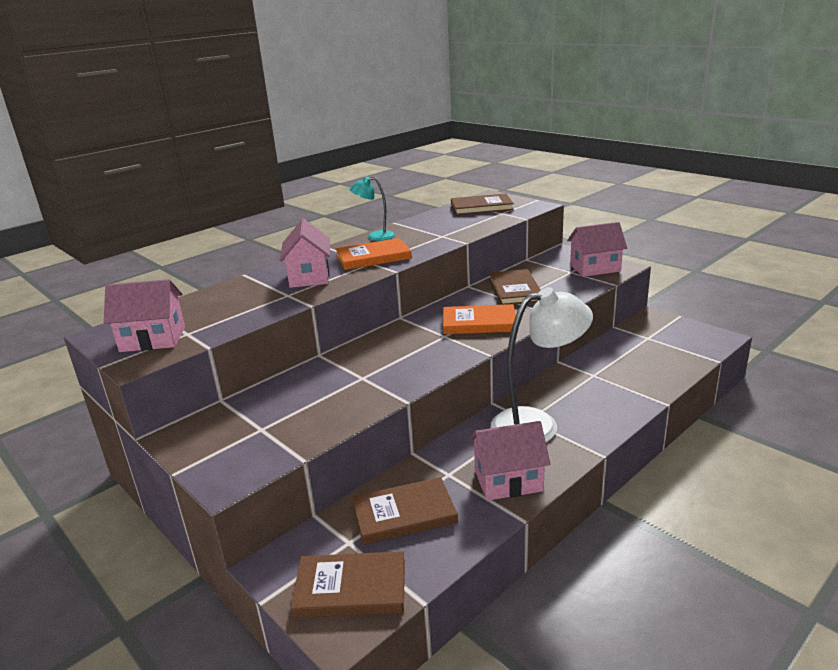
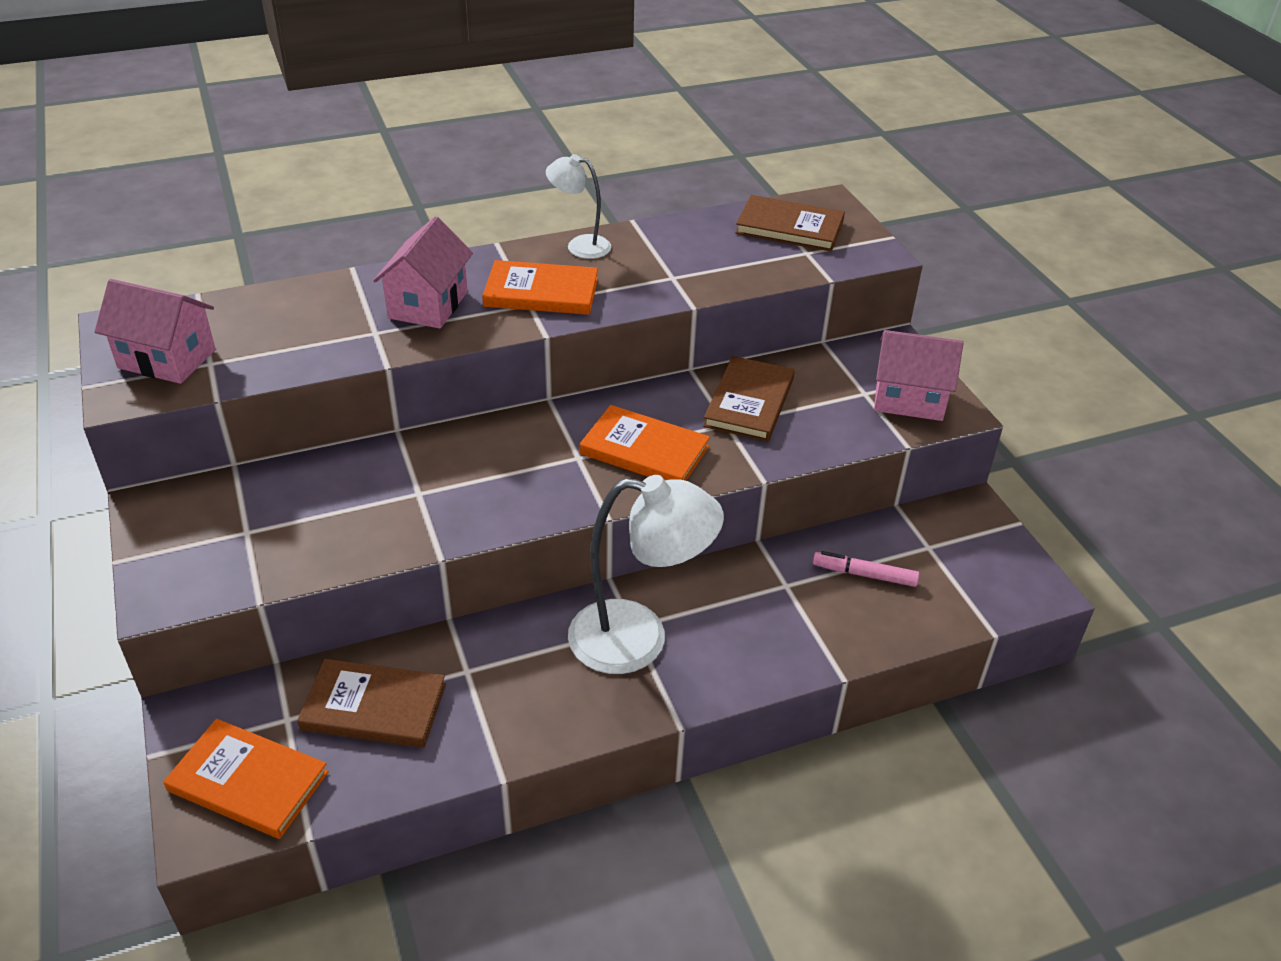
camera: 20 degrees right, 15 degrees up
(350, 588) = (248, 781): brown book -> orange book
(375, 237) = (579, 245): turquoise lamp -> white lamp
(508, 481) = (530, 713): pink house -> none
(629, 358) = (864, 574): none -> pink marker

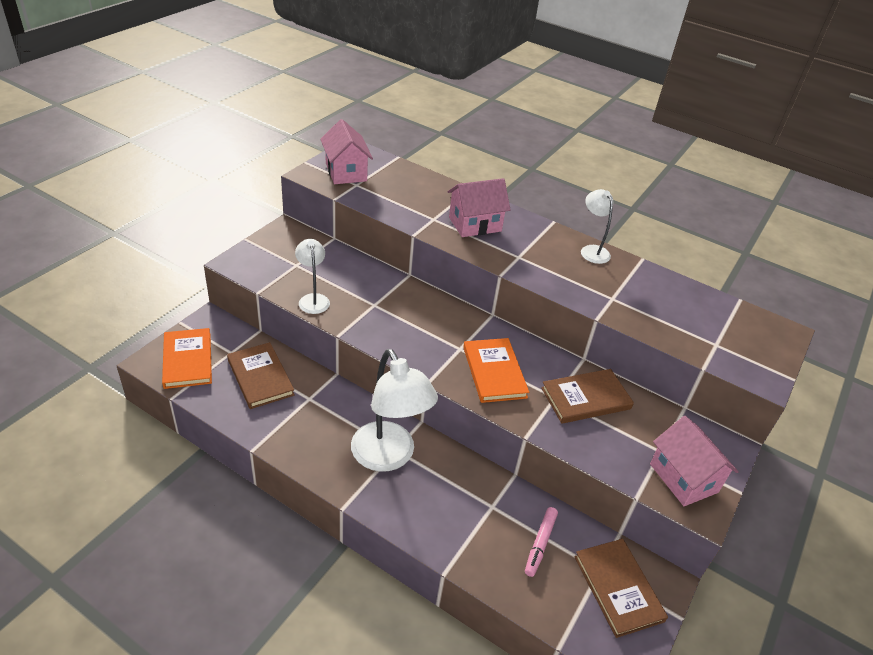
camera: 50 degrees right, 0 degrees up
(341, 549) = (313, 299): none -> white lamp
(541, 292) = (533, 256): orange book -> none
(789, 227) = (730, 325): brown book -> brown book (618, 588)
(864, 574) = (540, 544): pink marker -> pink marker turned 135 degrees counterclockwise

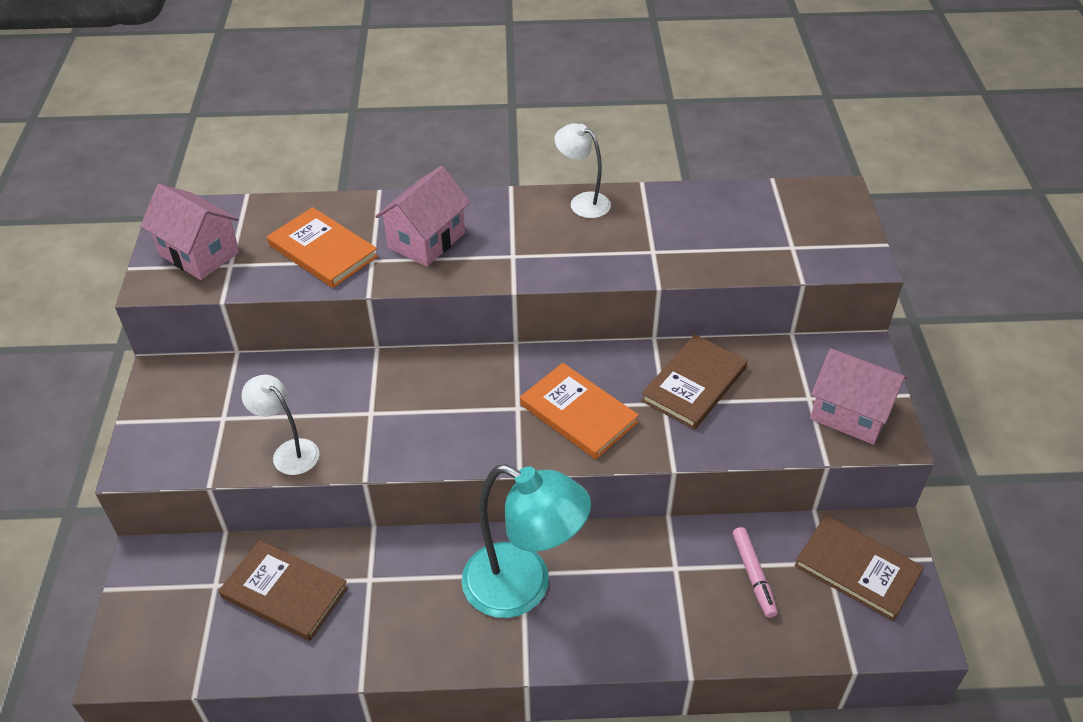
camera: 30 degrees left, 5 degrees up
(188, 360) = (167, 632): orange book -> orange book (323, 251)
(388, 457) = (523, 588): white lamp -> turquoise lamp

